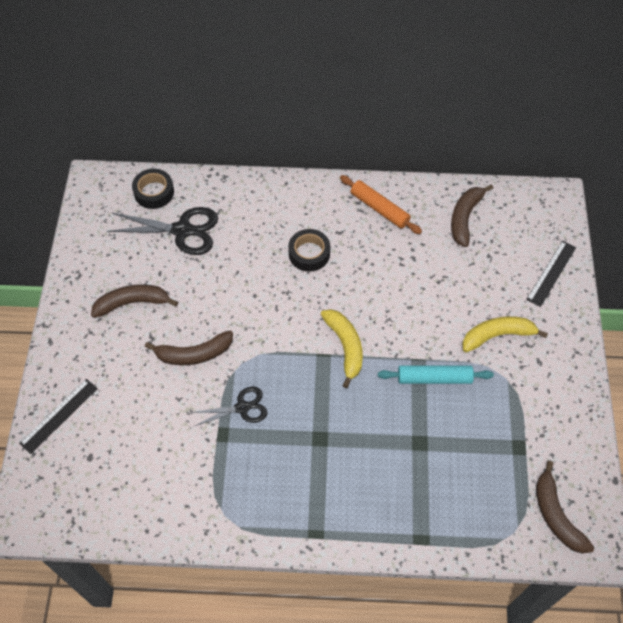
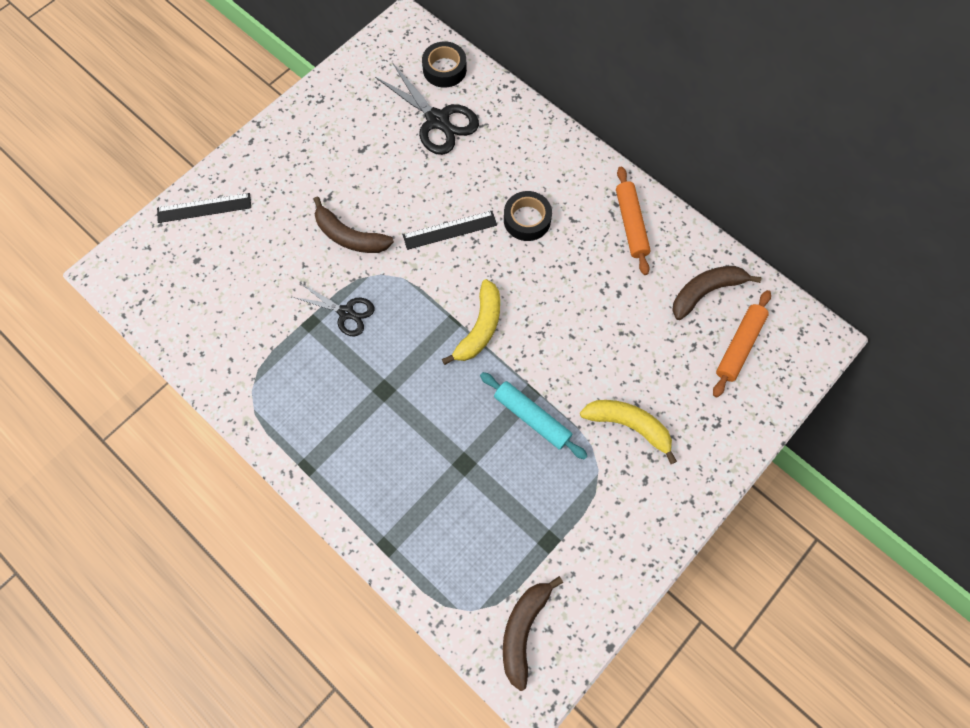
camera: 40 degrees right, 10 degrees up
(132, 303) = (341, 155): brown banana -> none
(515, 236) = (739, 346): none -> orange rolling pin
(551, 273) = (741, 408): black ruler -> black ruler (450, 230)

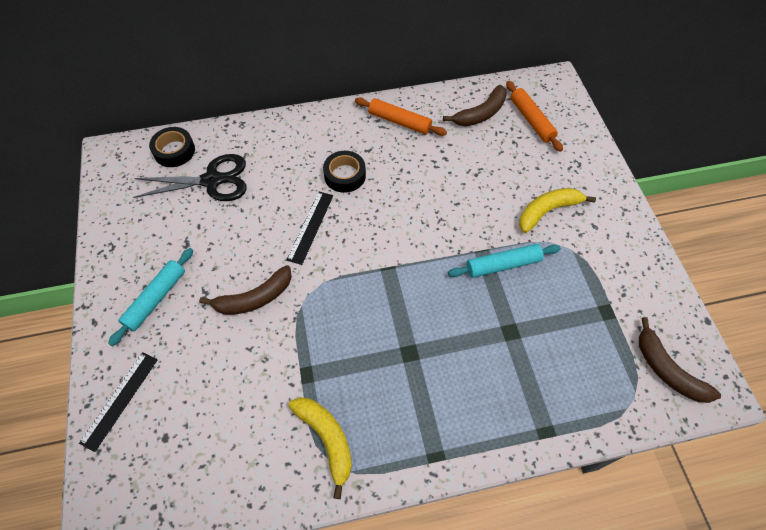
camera: 55 degrees left, 10 degrees down
(299, 167) = (156, 299): none -> turquoise rolling pin
(346, 313) = (320, 341): black scissors -> none
(480, 328) = (407, 255): yellow banana -> yellow banana (327, 439)
(705, 292) = (480, 114): brown banana -> brown banana turned 135 degrees counterclockwise

